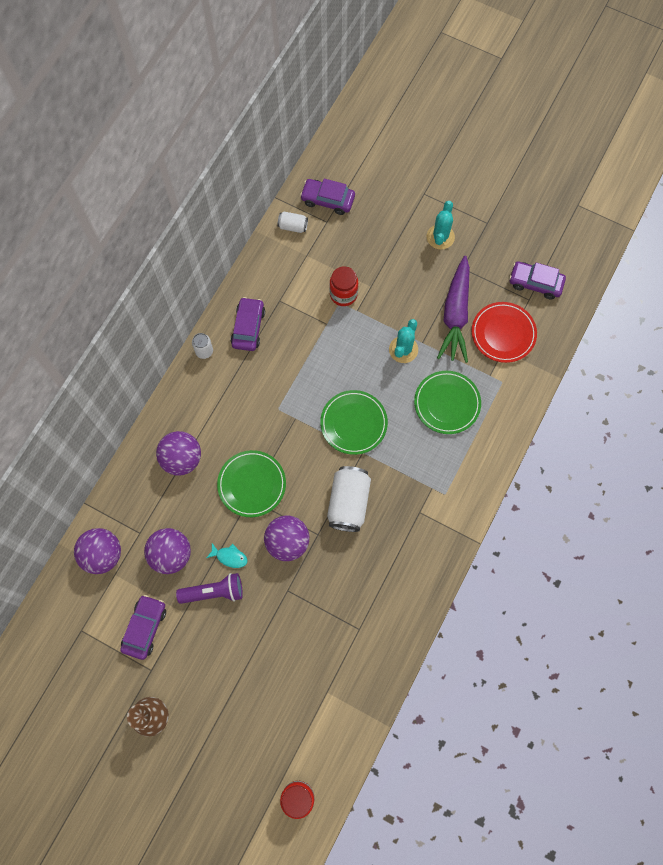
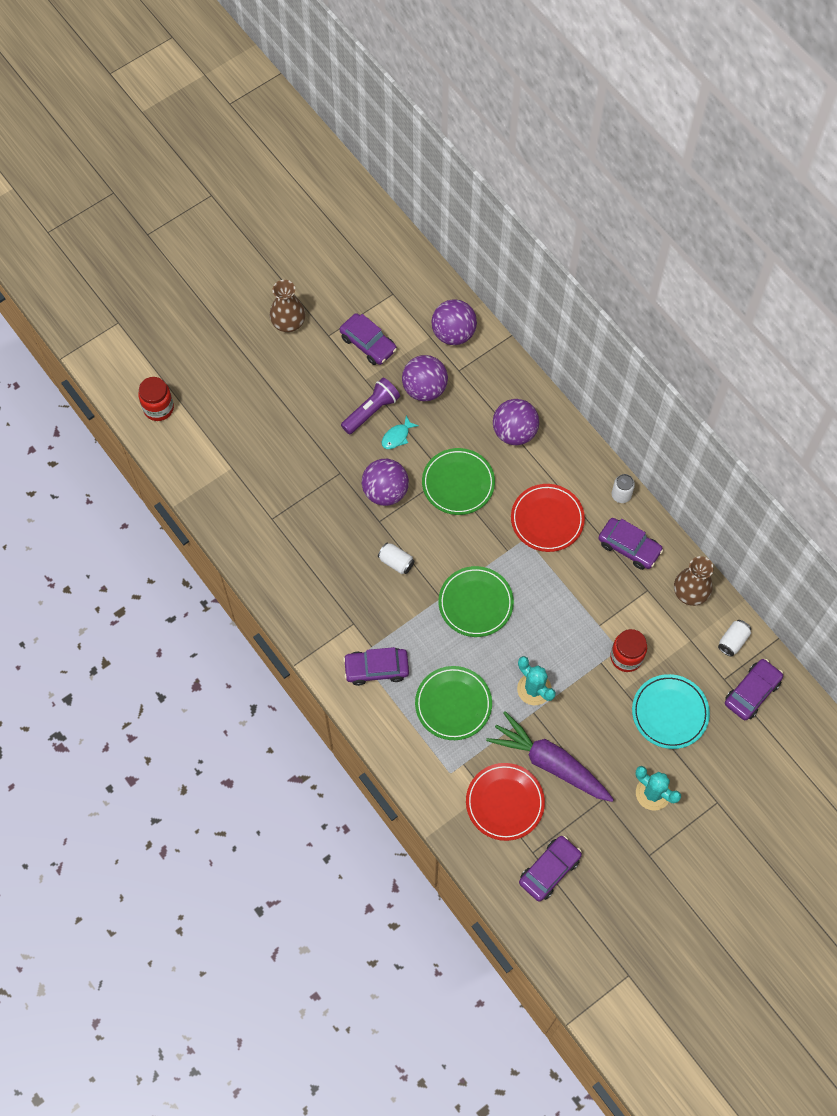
camera: 115 degrees right, 5 degrees down
(214, 592) = (371, 411): purple flashlight -> purple flashlight turned 150 degrees counterclockwise
(252, 399) = (547, 519): none -> red plate
(267, 269) = (690, 592): none -> brown vase
(348, 503) = (396, 562): white can -> white can, size x0.52
(372, 248) = (670, 713): none -> turquoise plate
(448, 475) = (376, 669): none -> purple car

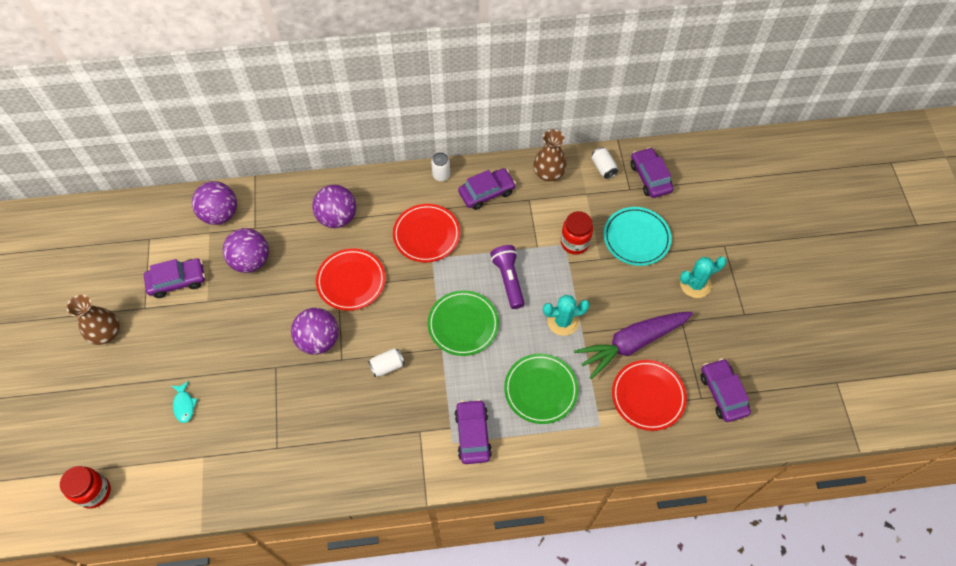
camera: 60 degrees left, 5 degrees down
(371, 411) = (239, 311): purple flashlight -> purple flashlight (508, 280)
(376, 669) = (472, 434): purple car -> purple car turned 150 degrees clockwise
(397, 436) = (277, 304): turquoise fish -> turquoise fish (184, 405)
(458, 483) = (351, 281): green plate -> red plate

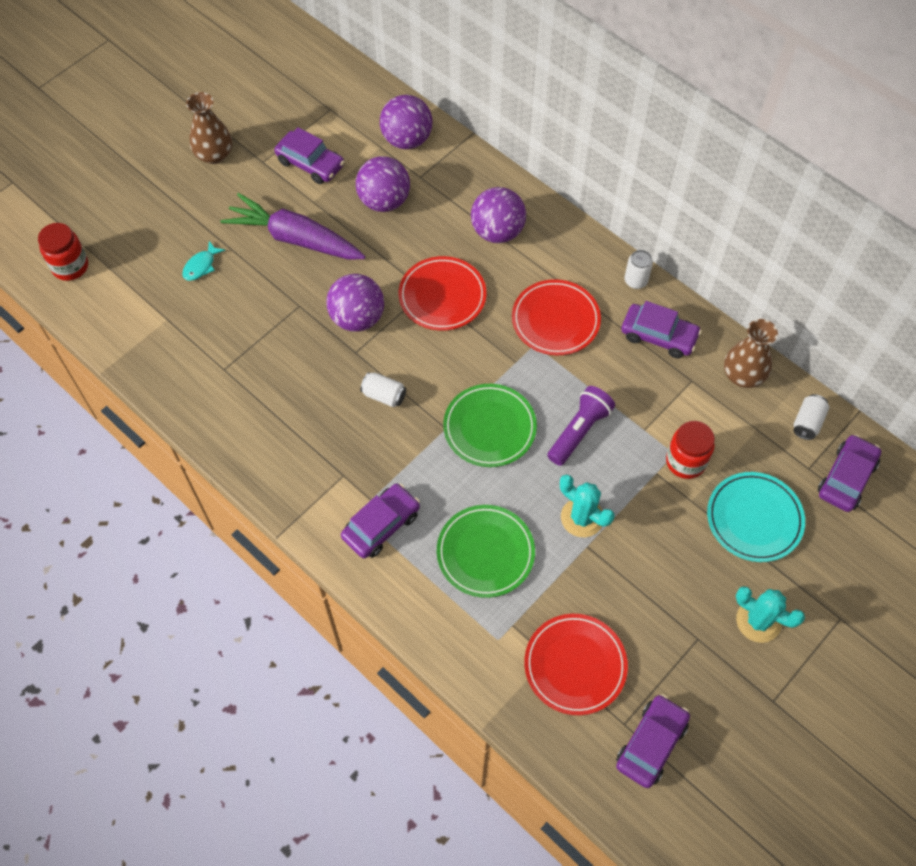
camera: 50 degrees right, 0 degrees up
(631, 343) = (621, 605): purple carrot -> purple carrot (295, 238)

